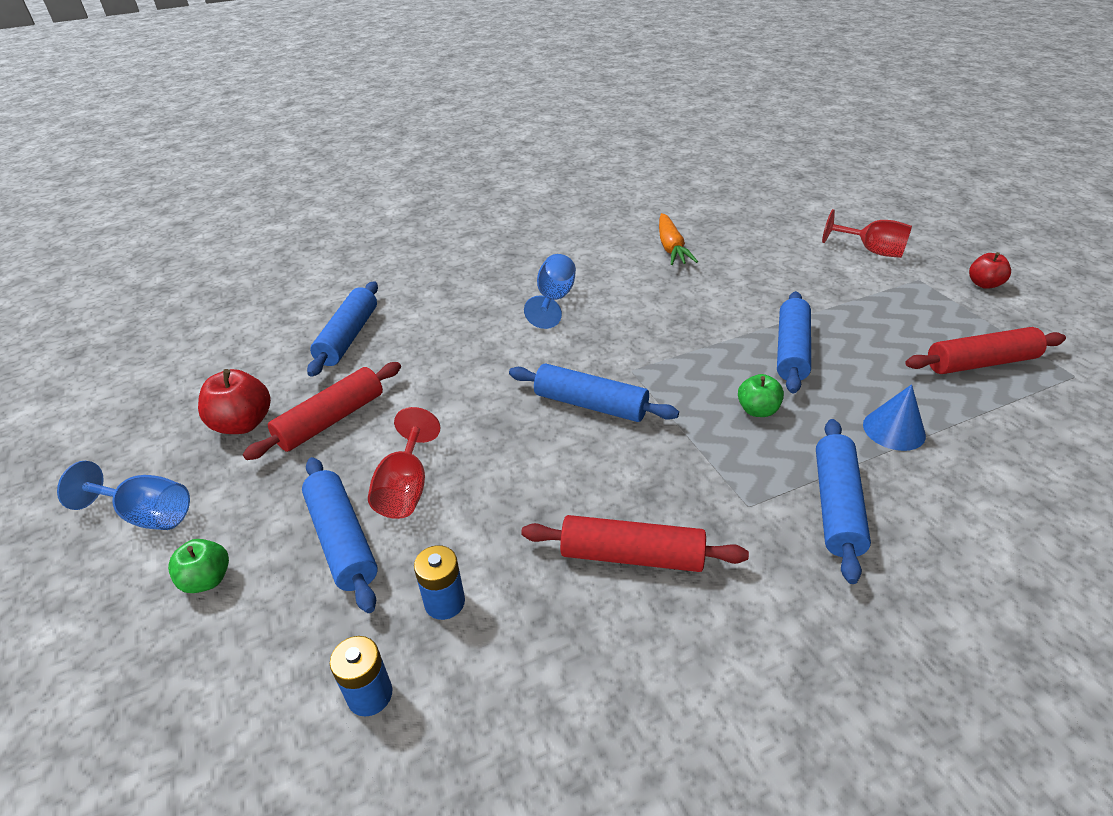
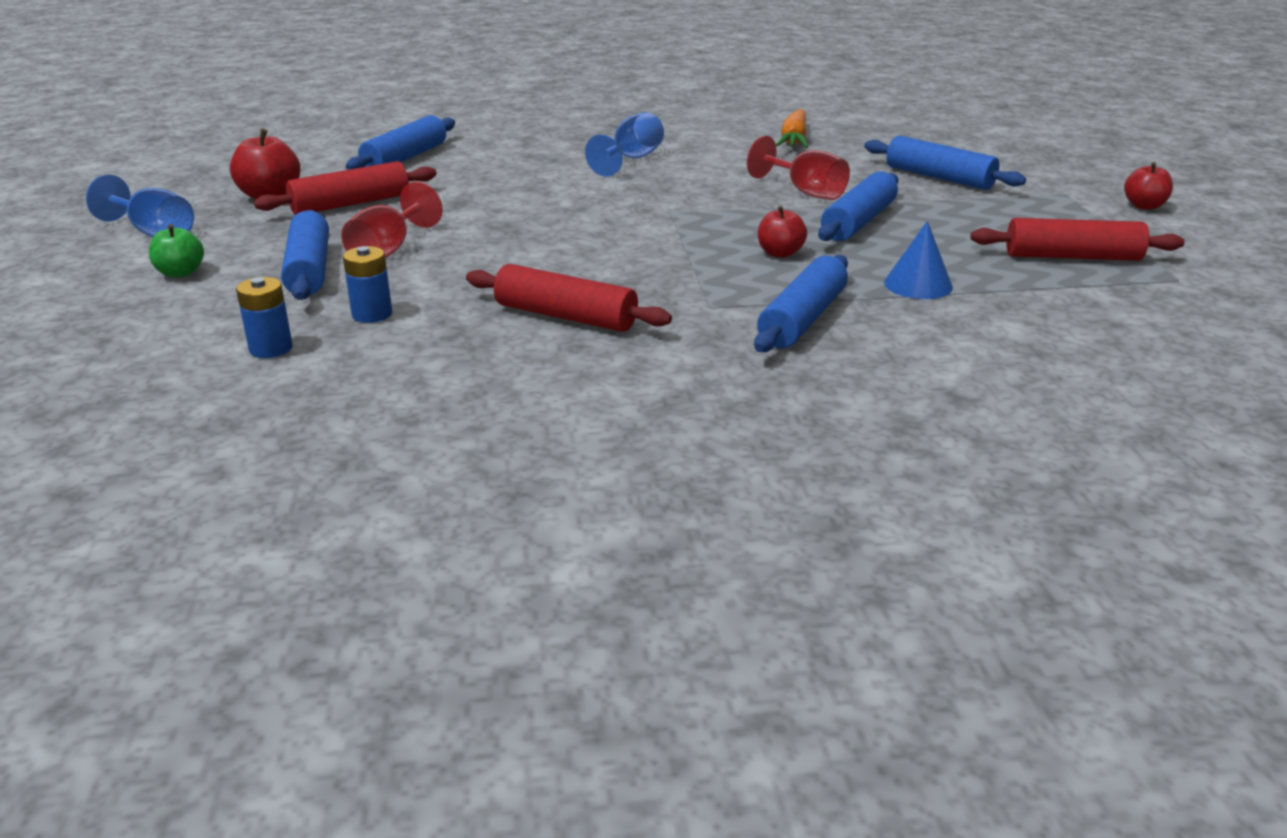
camera: 15 degrees right, 10 degrees down
(590, 404) = (608, 227): blue rolling pin -> blue rolling pin (939, 177)
(757, 410) = (780, 253): green apple -> red apple
(871, 251) = (1030, 168): red goblet -> red goblet (805, 192)

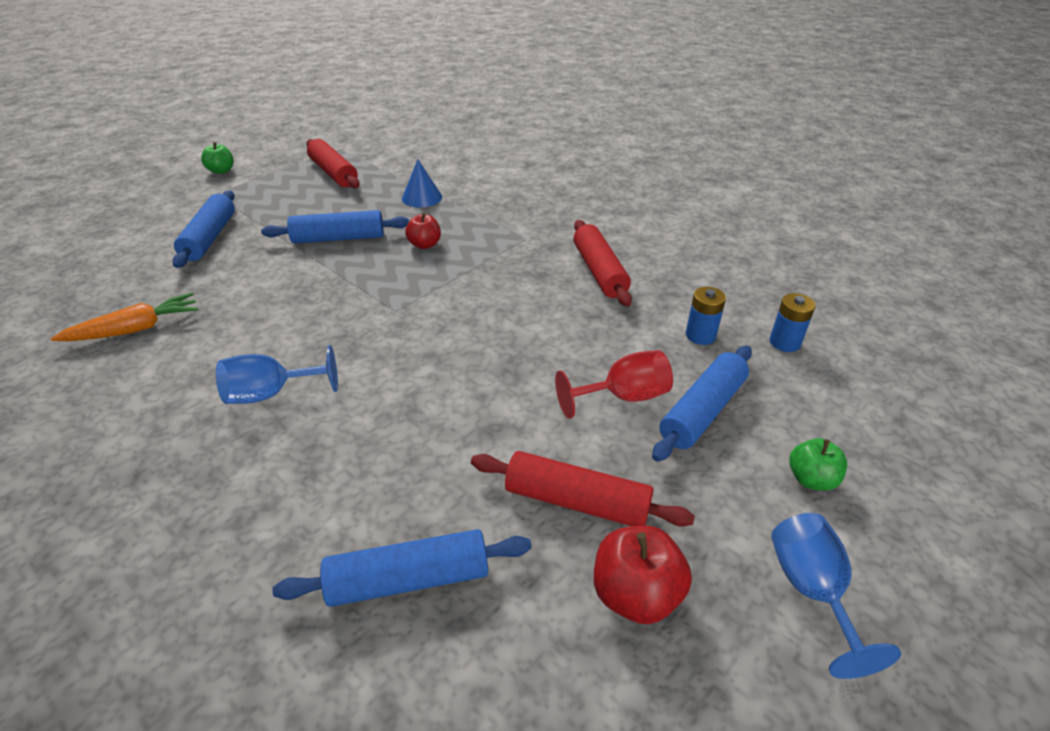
camera: 130 degrees left, 10 degrees up
(802, 319) = (505, 211): blue rolling pin -> none
(805, 192) = (292, 275): red goblet -> none
(1144, 206) = (221, 171): red apple -> green apple

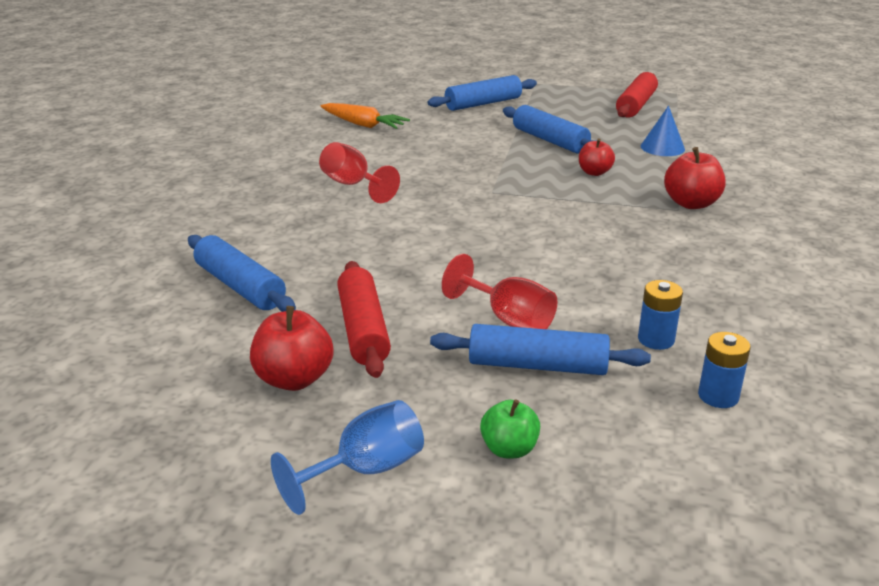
camera: 60 degrees right, 10 degrees down
(221, 171) = (568, 73): green apple -> none
(271, 394) = (352, 185): blue goblet -> red goblet
(523, 229) = (691, 203): none -> red apple
(599, 271) = (682, 259): red rolling pin -> none

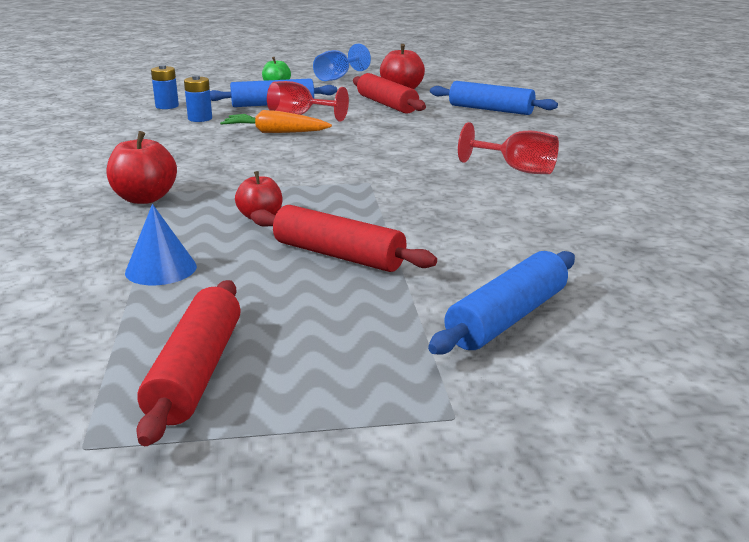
camera: 160 degrees right, 5 degrees down
(363, 125) = (631, 240): orange carrot -> orange carrot (275, 132)
(550, 140) = (338, 255): blue rolling pin -> red rolling pin

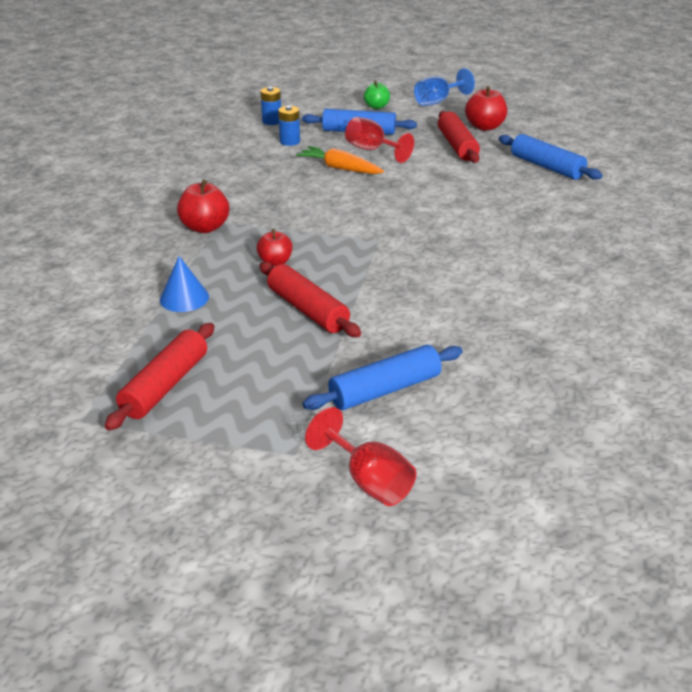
camera: 20 degrees right, 10 degrees up
(517, 170) = (509, 247): red goblet -> red goblet (369, 481)

